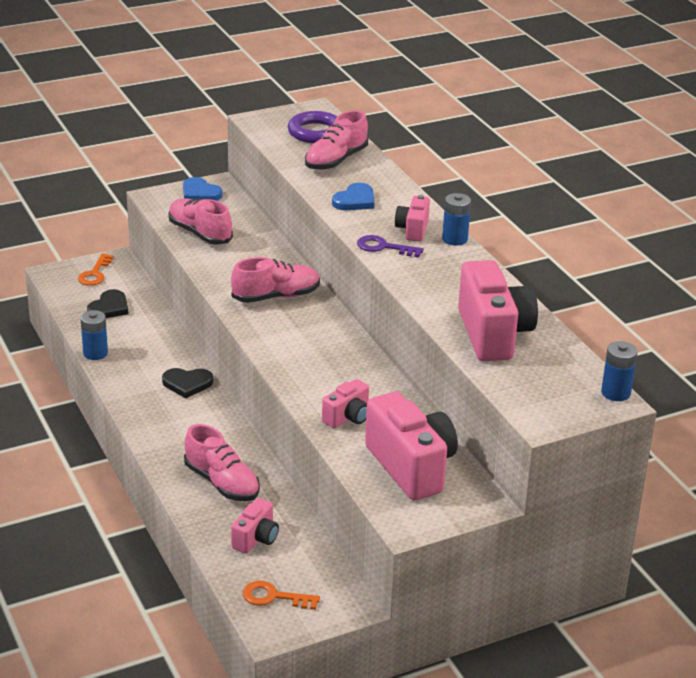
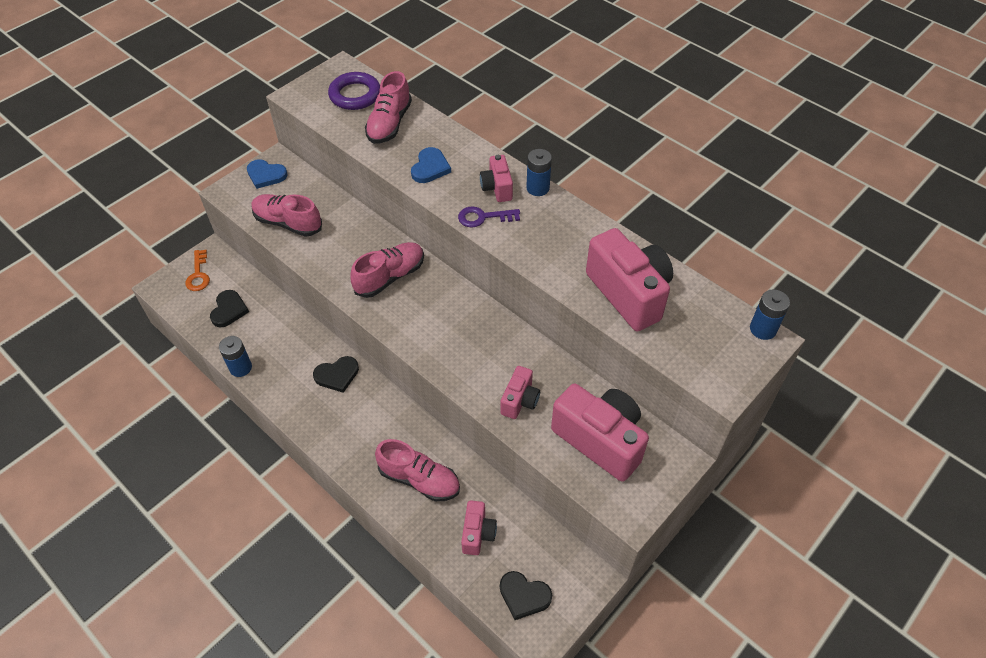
camera: 20 degrees left, 20 degrees up
(274, 597) = (524, 596): orange key -> black heart

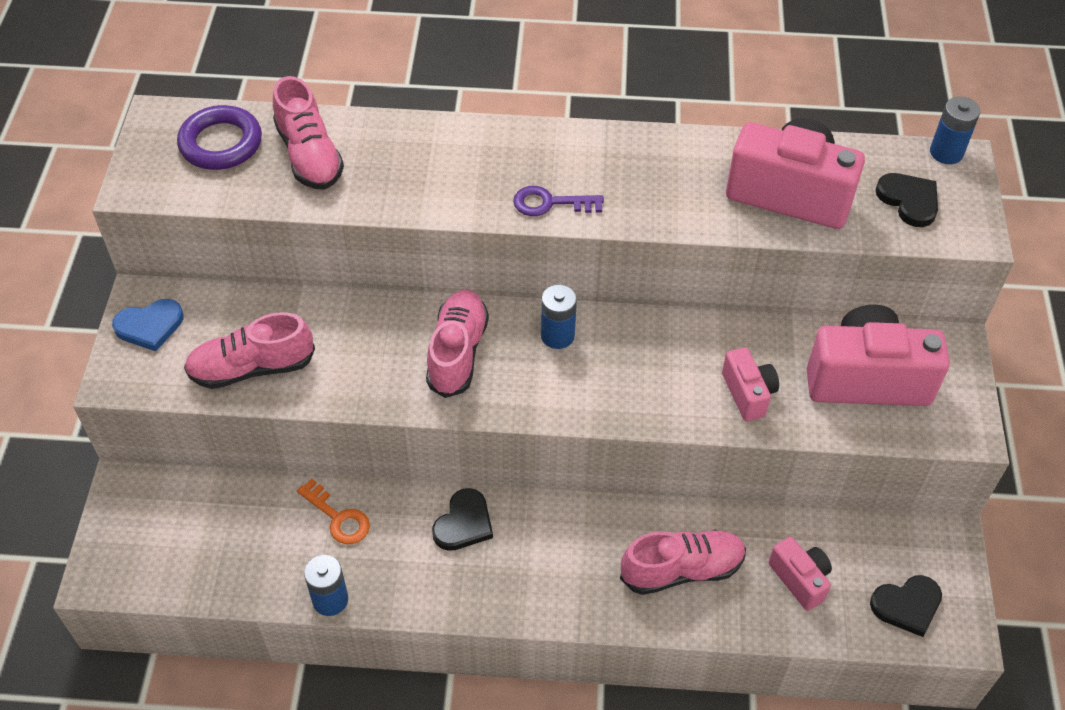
camera: 40 degrees left, 0 degrees up
(198, 275) = (138, 526): orange key -> orange key (338, 517)
(229, 310) = (234, 541): black heart -> black heart (909, 200)
(430, 168) = (422, 181): blue heart -> none
(483, 217) = (550, 203): purple key -> purple key turned 45 degrees clockwise
(497, 188) = (528, 160): pink camera -> none
(538, 188) = (573, 134): blue battery -> blue battery (557, 335)

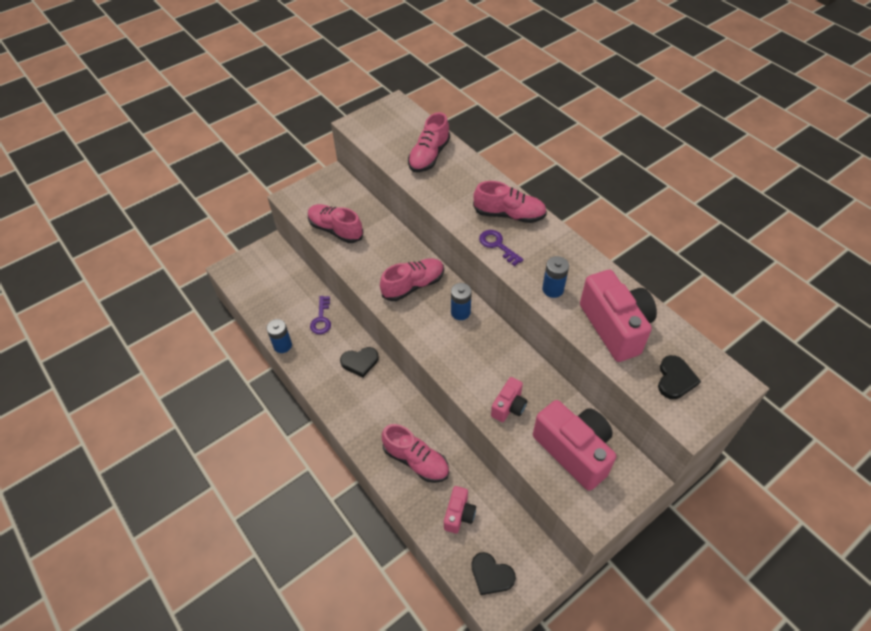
camera: 50 degrees right, 0 degrees up
(150, 326) = (323, 187): blue heart -> none
(221, 143) = (404, 128): purple ring -> none
(338, 517) = (321, 319): orange key -> purple key
(513, 156) = (509, 214): none -> pink shoe
(946, 152) = (731, 374): blue battery -> blue battery (553, 289)

